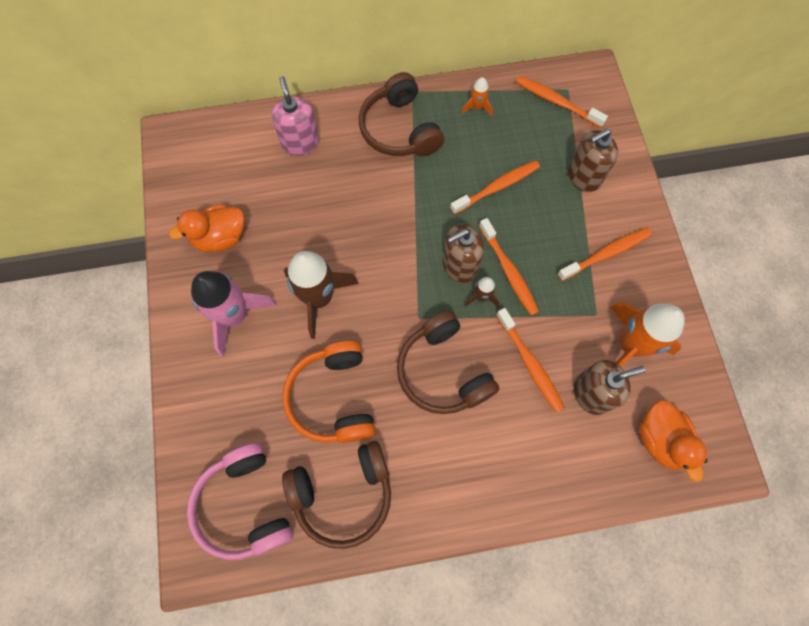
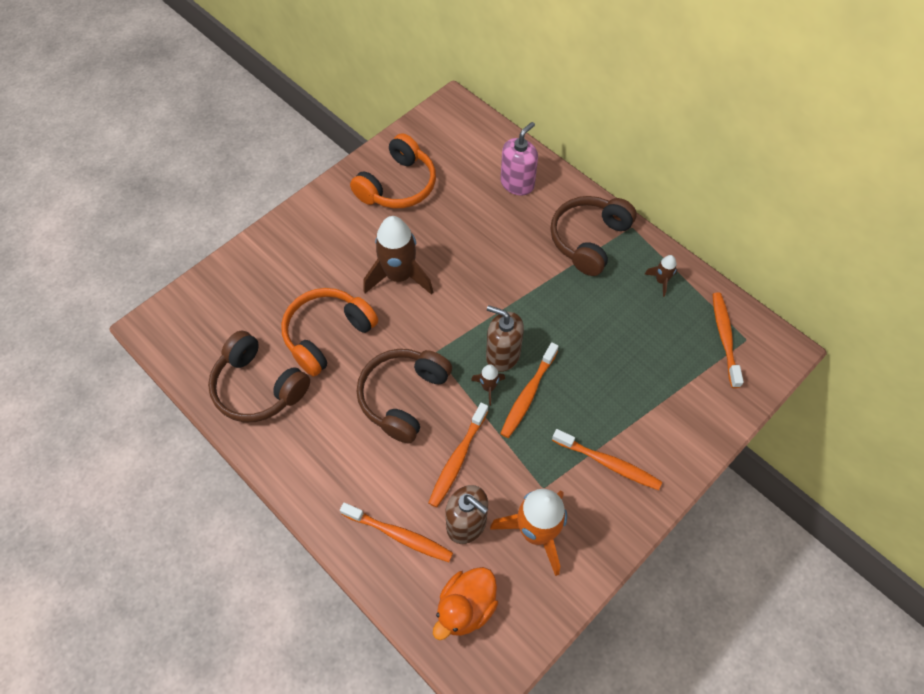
camera: 55 degrees right, 10 degrees down
(220, 237) = (398, 185): orange duck -> orange headphones
(235, 316) = (345, 233): pink rocket -> none
(245, 505) = (210, 329): pink headphones -> none
(477, 107) = (661, 281): orange rocket -> brown rocket
(497, 187) = (598, 340): orange toothbrush -> orange toothbrush (399, 535)
(583, 177) = (668, 402): brown soap dispenser -> none

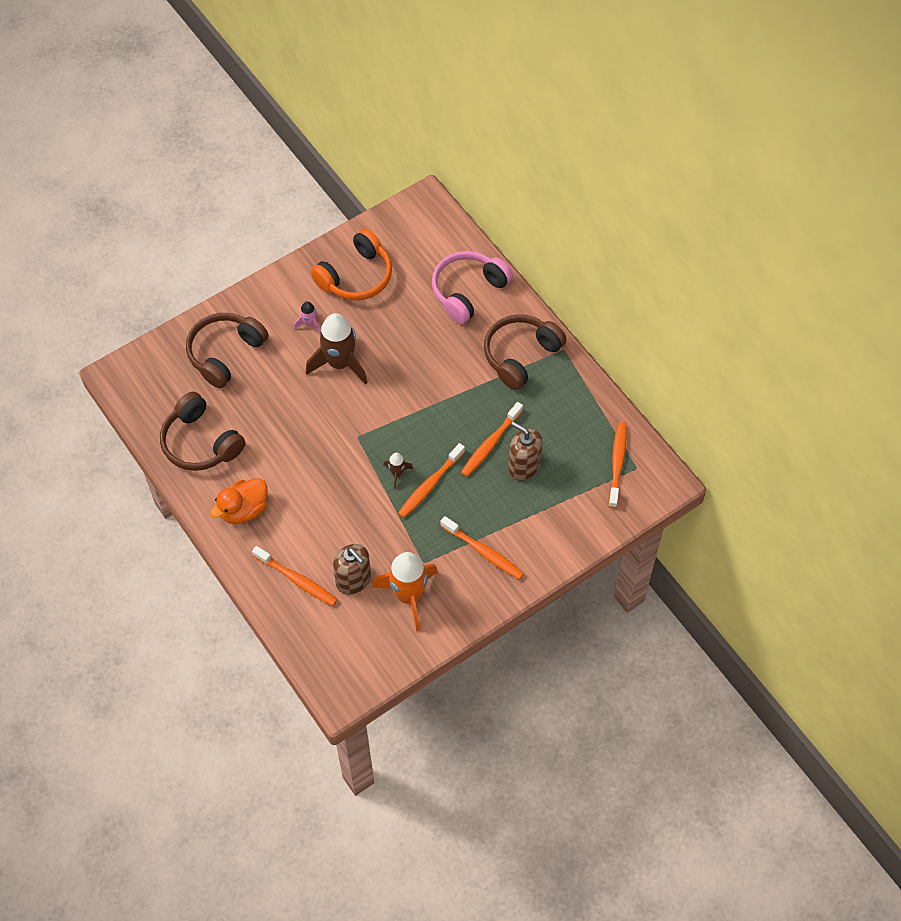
camera: 10 degrees right, 0 degrees up
(327, 335) = (267, 406): orange headphones -> none
(358, 240) = (310, 324): none -> pink rocket
(403, 397) = (322, 470): brown headphones -> brown headphones (225, 353)
(458, 459) = (357, 528): orange toothbrush -> orange toothbrush (490, 444)
(466, 607) = (339, 642): orange duck -> orange duck (244, 510)
(502, 355) = (416, 448): brown soap dispenser -> brown soap dispenser (524, 466)
(517, 183) = (468, 291): pink soap dispenser -> pink headphones
(661, 281) = (576, 404): brown rocket -> none

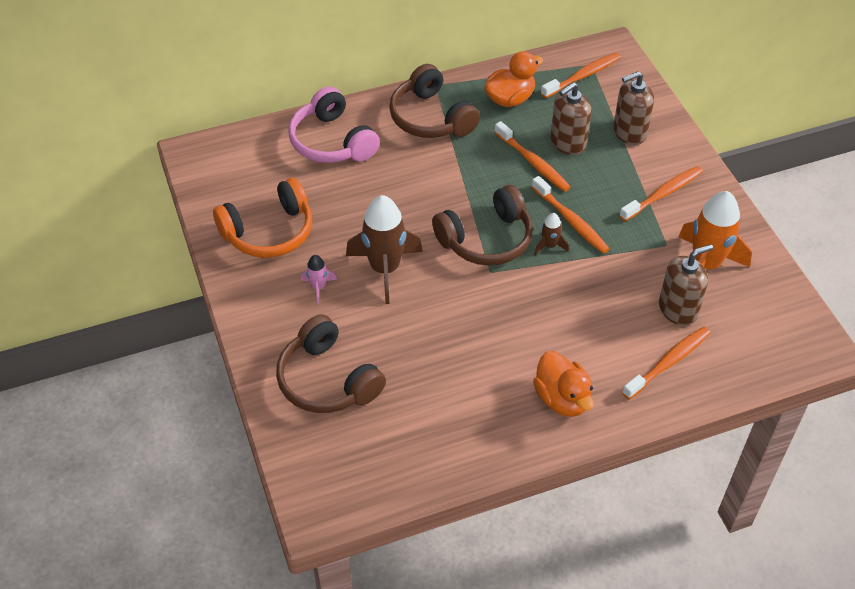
camera: 75 degrees left, 10 degrees down
(200, 442) = (452, 428): brown headphones -> brown headphones (486, 239)
(356, 276) = (269, 232): orange headphones -> orange headphones turned 90 degrees clockwise
(553, 514) = (629, 132): none -> brown soap dispenser
(565, 410) = (510, 99): none -> orange duck
(617, 463) = (582, 76): orange toothbrush -> orange toothbrush turned 120 degrees clockwise

